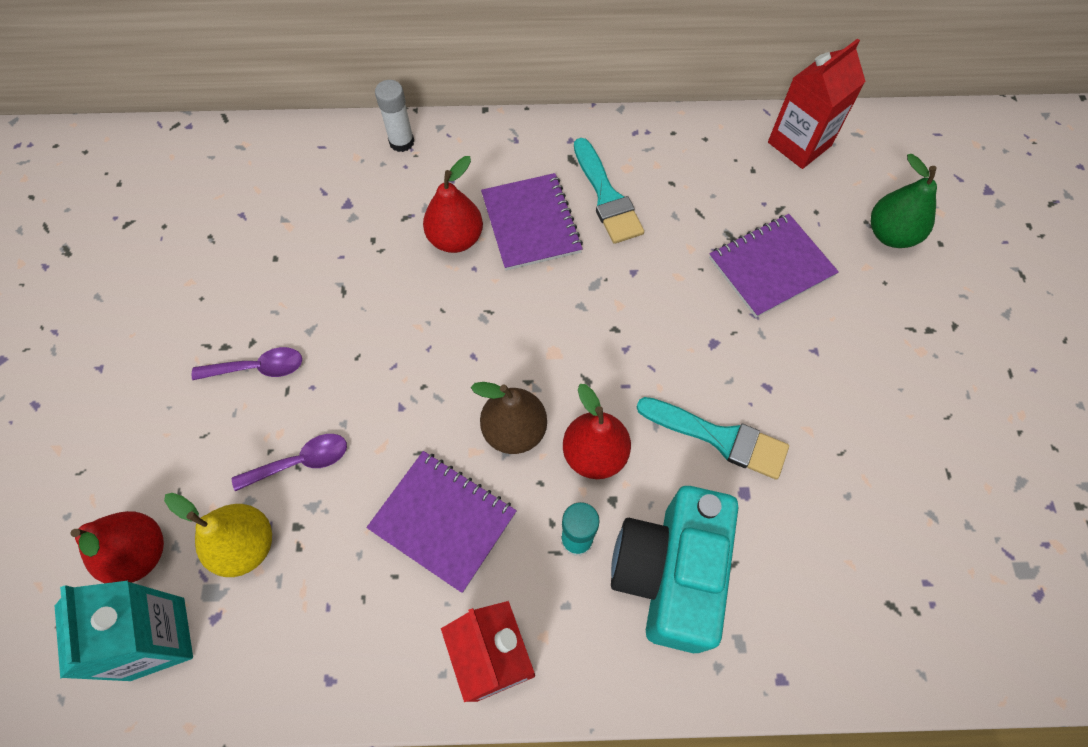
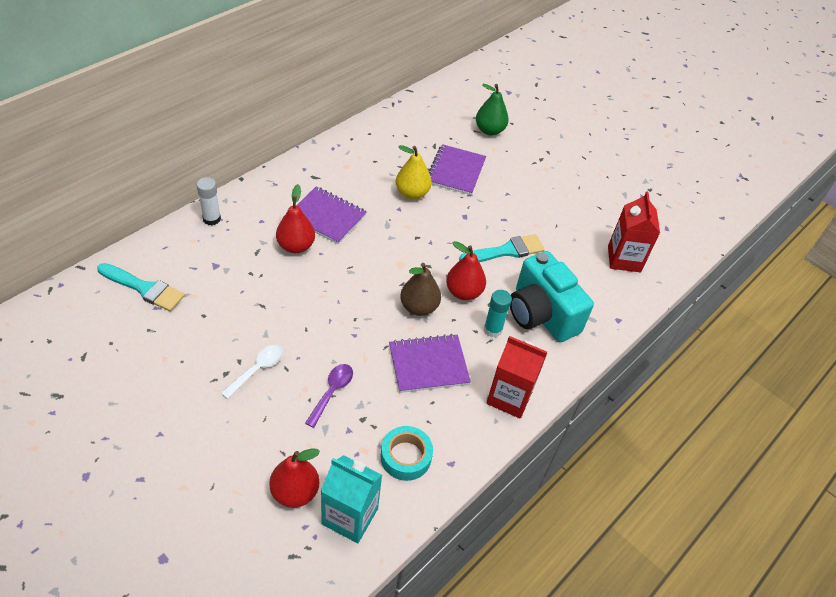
camera: 50 degrees left, 15 degrees down
(246, 546) = (347, 445): yellow pear -> yellow pear (412, 193)
(258, 368) = (257, 369): purple spoon -> white spoon
(289, 621) = (405, 457): none -> turquoise tape
(606, 197) = (351, 184): turquoise brush -> turquoise brush (144, 288)
(799, 144) = (414, 113): red carton -> red carton (624, 259)

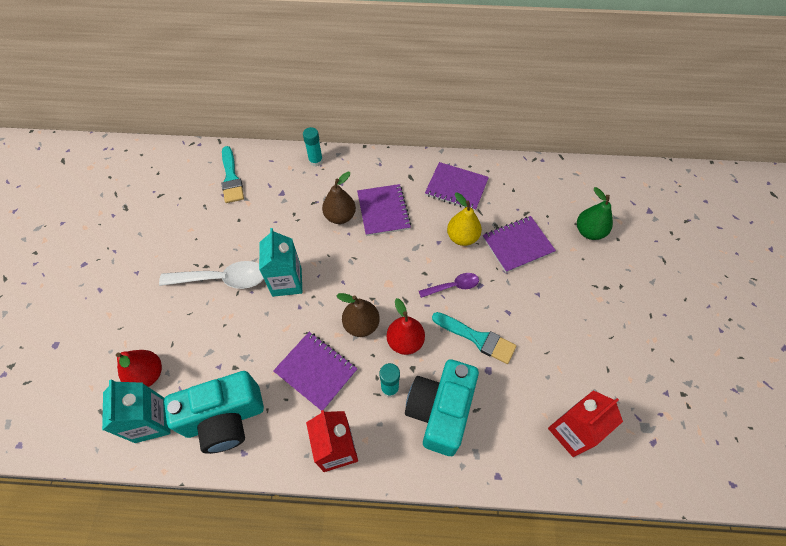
camera: 55 degrees right, 10 degrees up
(211, 219) = (316, 161): white glue stick -> turquoise glue stick
(257, 369) = (223, 279): white spoon -> white spoon, size x1.73
(296, 246) = (340, 216): red pear -> brown pear
(318, 326) = (287, 282): none -> turquoise carton
(332, 392) = (241, 332): purple spoon -> purple spoon (453, 286)
(362, 161) = (456, 188): none -> purple notebook
(405, 457) = (225, 418): turquoise tape -> turquoise camera

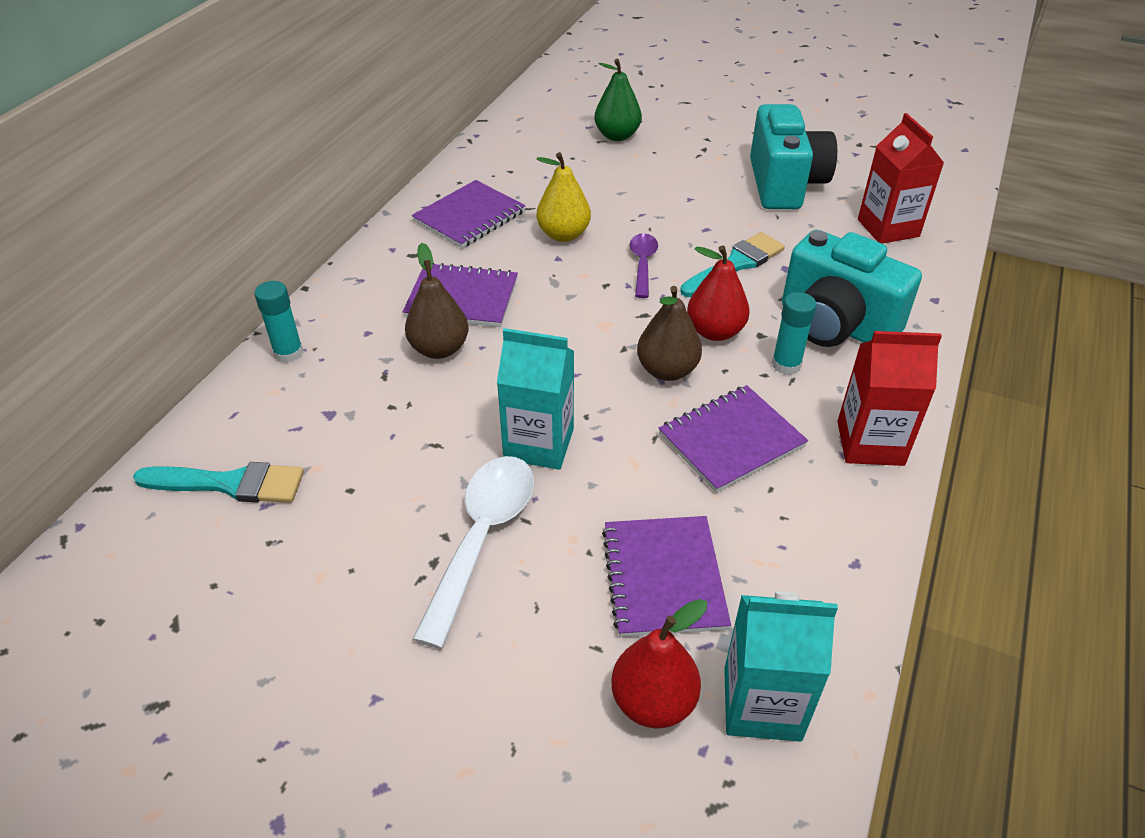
camera: 70 degrees left, 15 degrees down
(225, 418) = (785, 580): turquoise camera -> turquoise camera (784, 184)
(517, 245) = (605, 193): purple notebook -> purple notebook (663, 577)

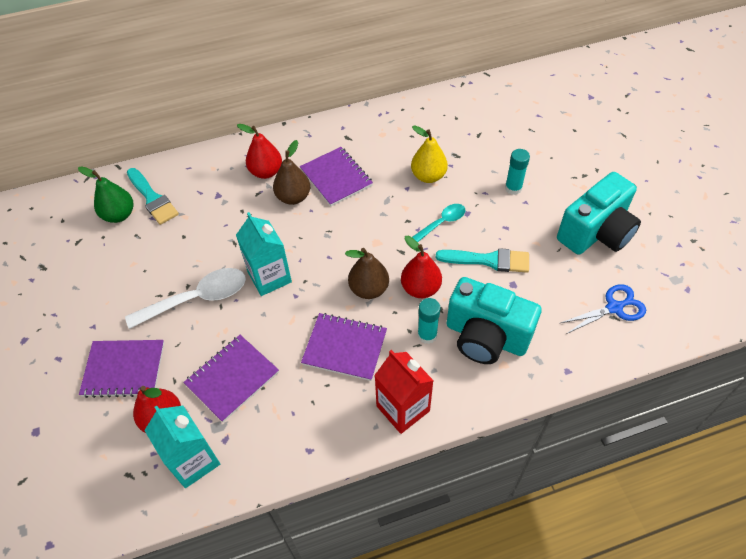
camera: 50 degrees right, 10 degrees up
(288, 353) = (239, 153): turquoise glue stick -> turquoise glue stick (513, 188)
(360, 348) = (266, 172): none -> red pear
(469, 217) = (399, 133): purple notebook -> purple notebook (124, 369)
(617, 136) = (545, 132): green pear -> green pear (119, 215)
(642, 264) = (442, 223): purple spoon -> turquoise spoon
(835, 325) = (486, 337): turquoise camera -> turquoise camera turned 60 degrees counterclockwise
(888, 228) = (614, 308): red carton -> blue scissors

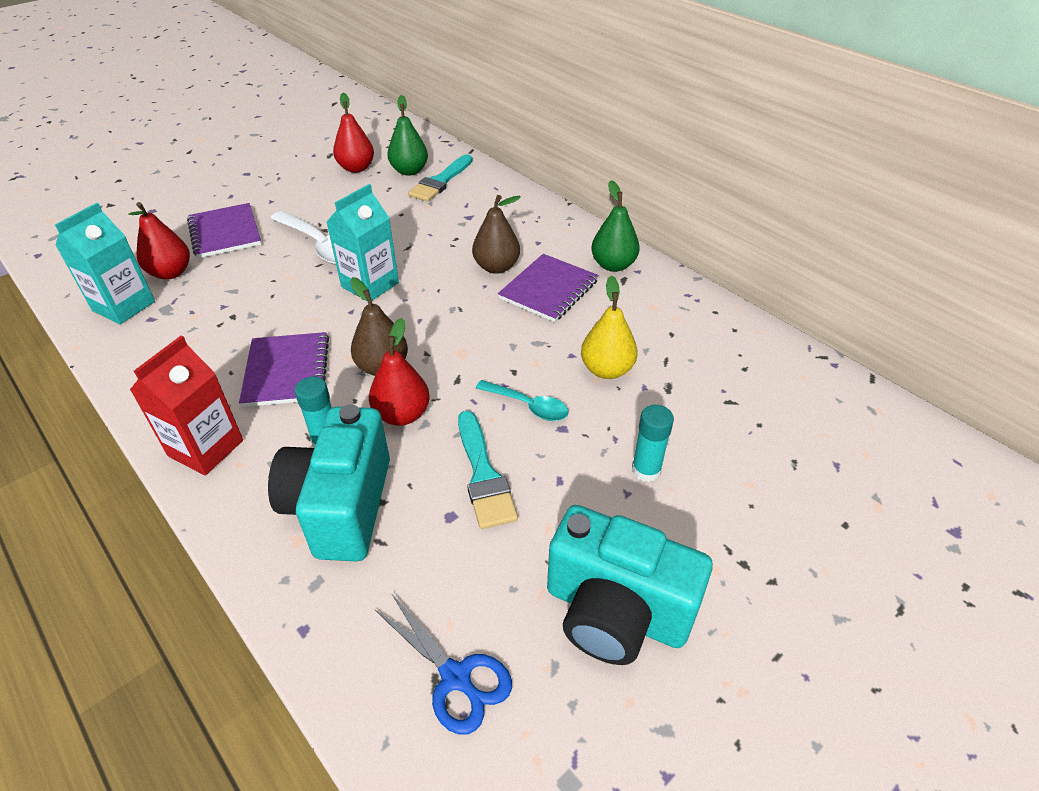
camera: 65 degrees right, 10 degrees down
(232, 378) = (226, 300): purple notebook -> none
(266, 172) = (523, 237): red pear -> red pear (356, 168)
(329, 137) = (613, 265): none -> green pear

